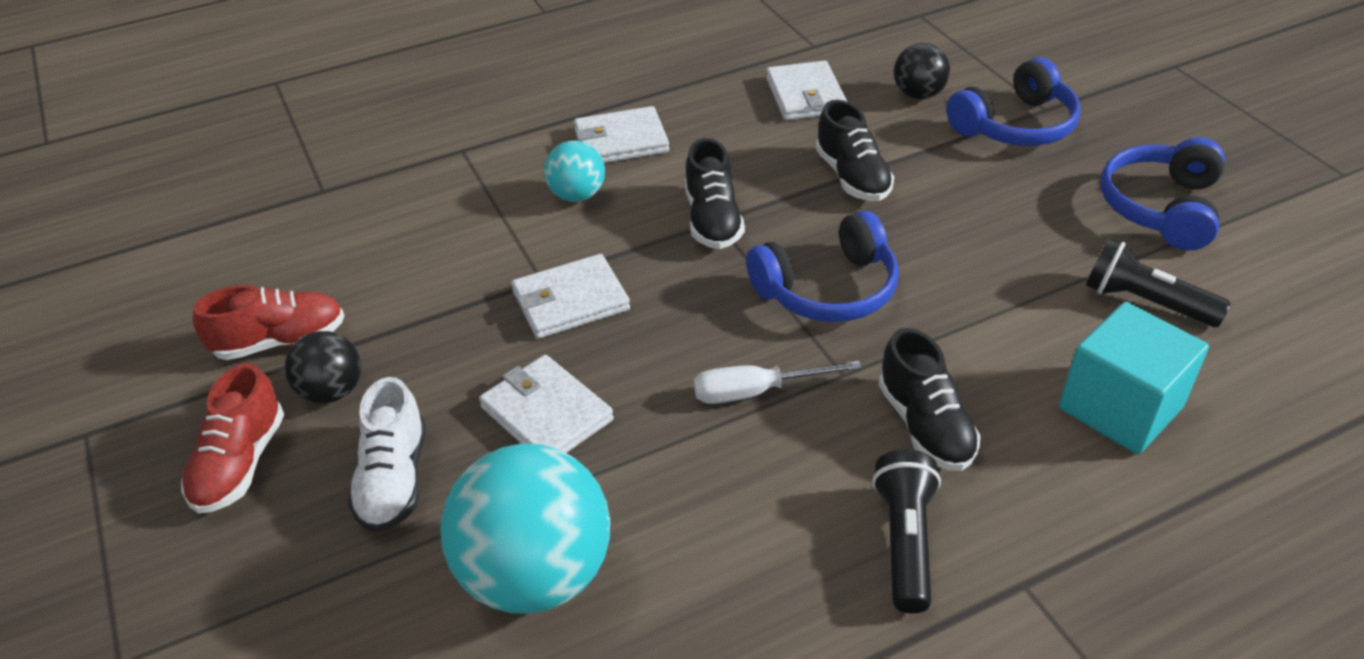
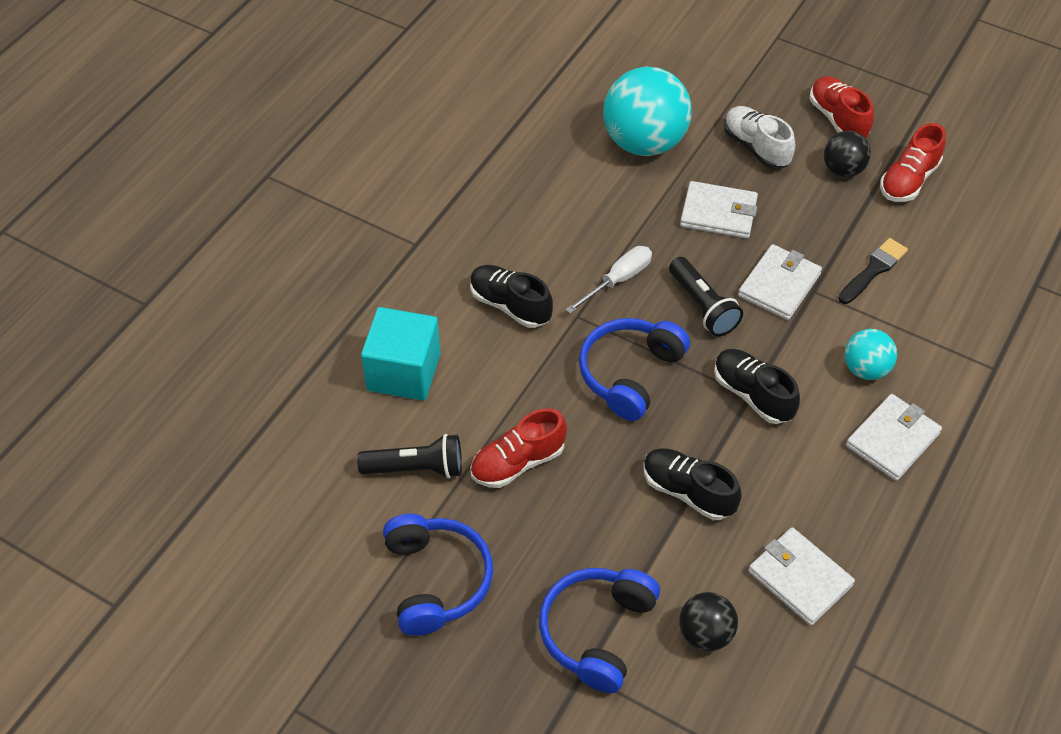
camera: 145 degrees right, 10 degrees up
(453, 270) = (873, 270): none -> black brush
(905, 541) = (484, 237): black flashlight -> black flashlight (703, 307)
(1018, 263) = (518, 462): none -> red shoe

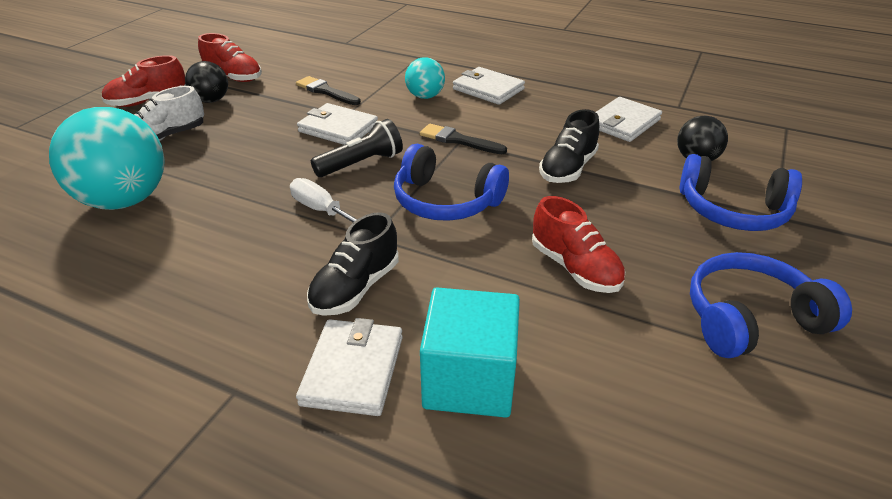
camera: 95 degrees left, 15 degrees down
(416, 468) = (614, 350): black flashlight -> none
(718, 213) = (245, 156): white wallet -> white wallet (353, 370)
(752, 395) = (458, 140): black shoe -> black brush

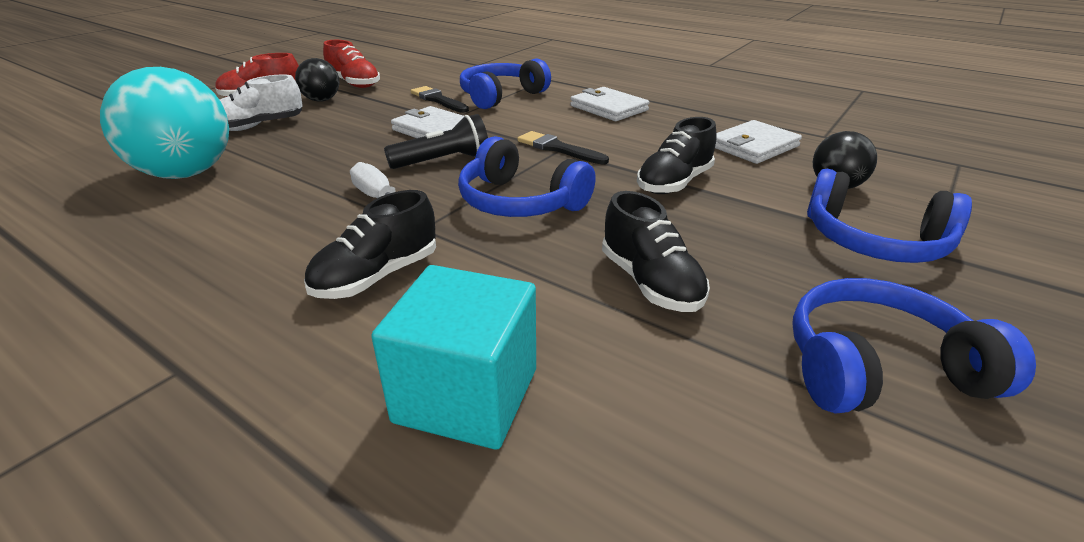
camera: 10 degrees right, 5 degrees down
(353, 370) = (327, 364): white wallet -> none
(384, 82) = (501, 96): none -> blue headphones
(425, 96) = (538, 110): turquoise ball -> none
(575, 268) = (650, 283): red shoe -> black shoe

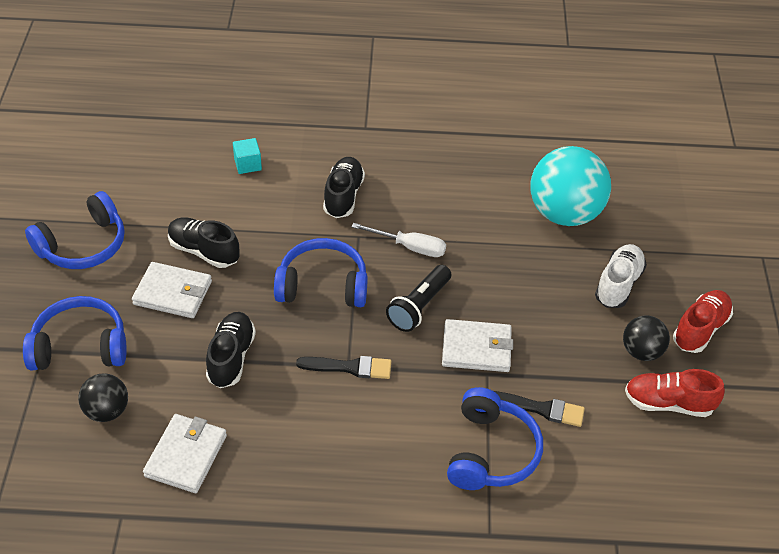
camera: 145 degrees right, 15 degrees up
(466, 395) = (248, 164): turquoise cube -> turquoise cube, size x0.49
(608, 108) = (361, 478): white wallet -> white wallet (173, 293)

